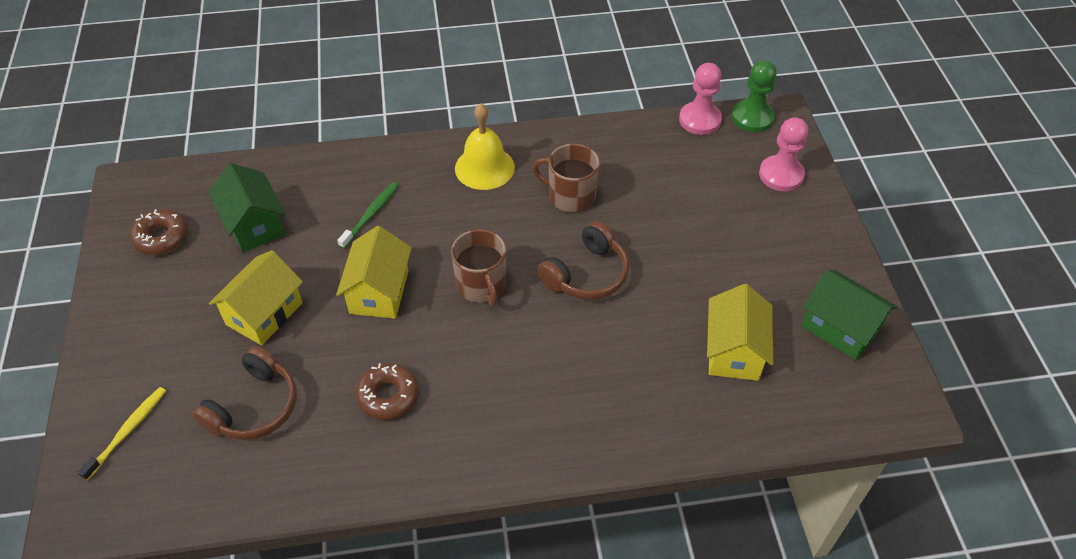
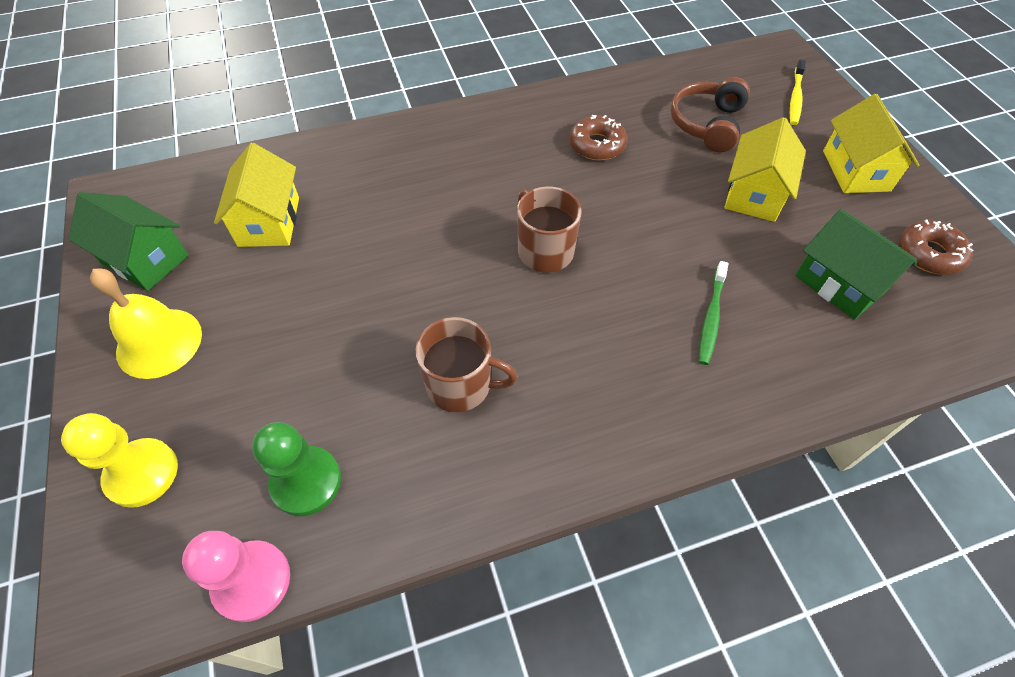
camera: 170 degrees right, 5 degrees up
(379, 292) = (652, 229): yellow house -> yellow house (856, 170)
(484, 167) = (593, 415): yellow bell -> yellow bell (159, 342)
(587, 274) = (428, 279): brown headphones -> none
(752, 117) = (152, 605): green pawn -> green pawn (306, 482)
(781, 175) = (142, 473): pink pawn -> yellow pawn

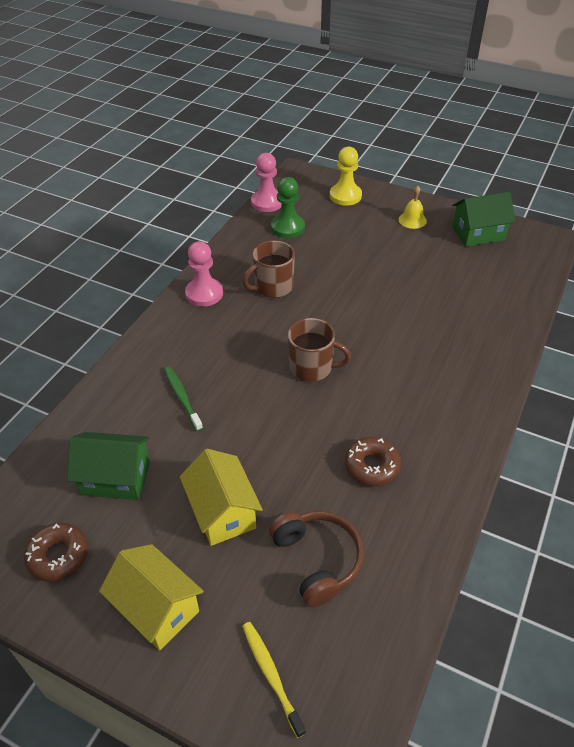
camera: 135 degrees right, 10 degrees down
(159, 342) = (412, 220): yellow bell -> yellow bell, size x0.61
(269, 221) = (463, 281): yellow house -> none
(556, 450) = (204, 294): none -> pink pawn

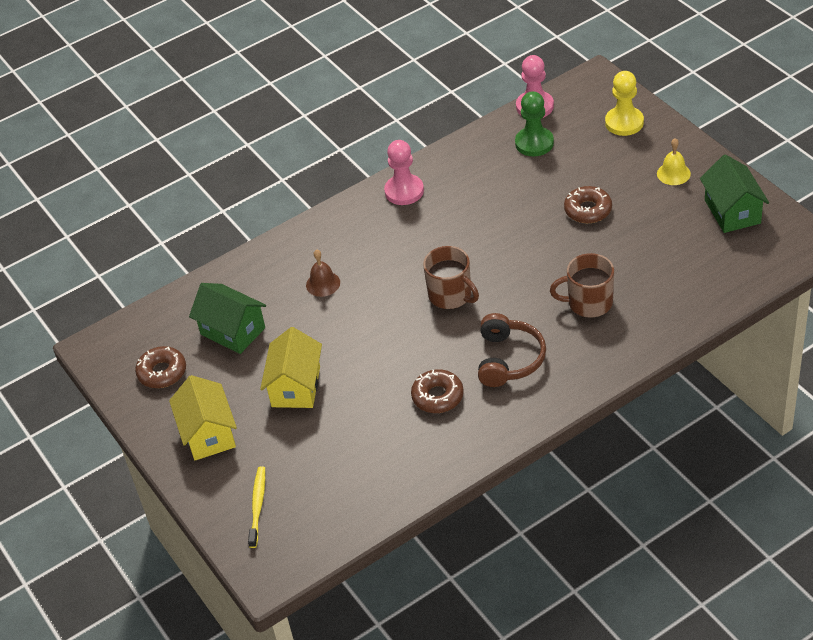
camera: 35 degrees right, 0 degrees up
(182, 397) = (323, 284): green toothbrush -> brown bell
(273, 287) = (472, 204): brown mug -> brown mug (588, 303)
(317, 560) = (342, 448): brown headphones -> brown headphones (509, 359)
(371, 263) = (588, 210): none -> brown donut
(478, 234) = (732, 211): green house -> green house turned 60 degrees clockwise

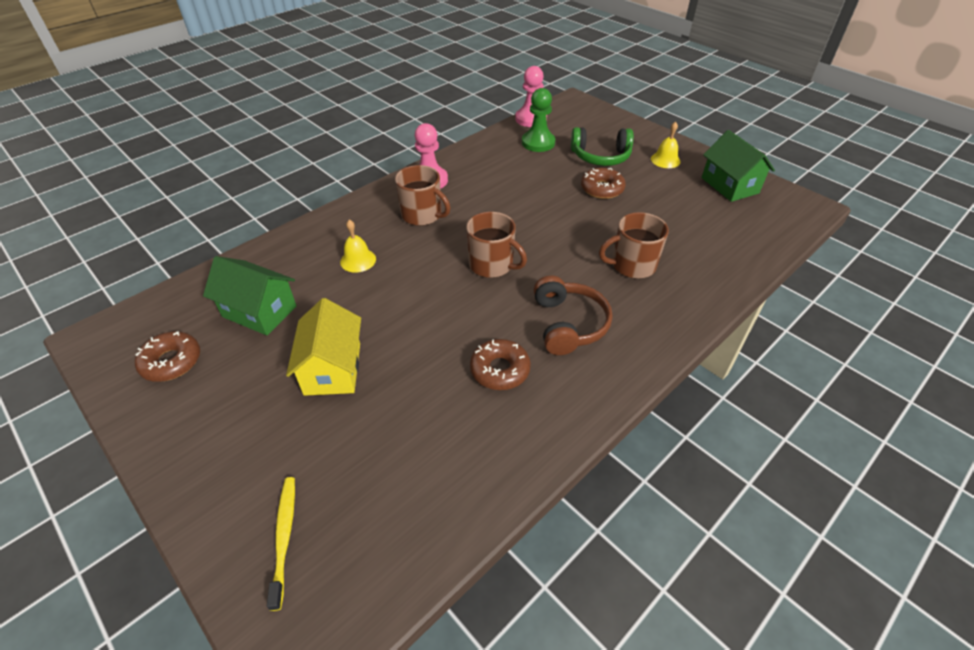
camera: 15 degrees left, 0 degrees up
(208, 434) = (222, 435): yellow house -> none
(323, 284) = (358, 260): brown bell -> yellow bell
(391, 235) = (422, 215): none -> brown mug
(600, 166) = (600, 156): none -> green headphones
(624, 123) = (609, 127): yellow pawn -> none

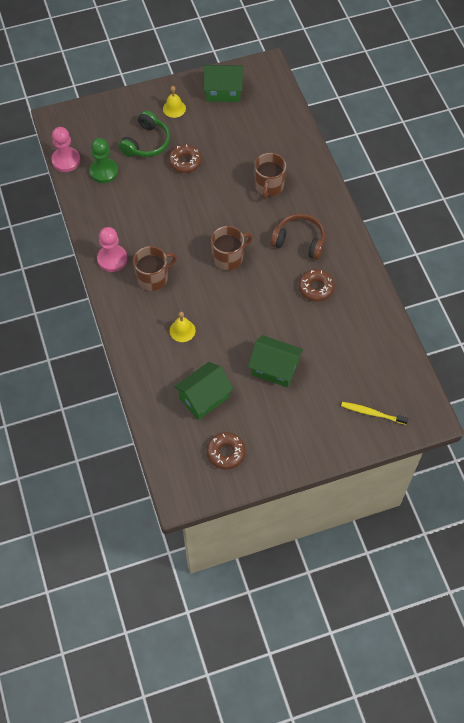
camera: 65 degrees left, 15 degrees up
(333, 369) = (274, 368): yellow house -> green house

